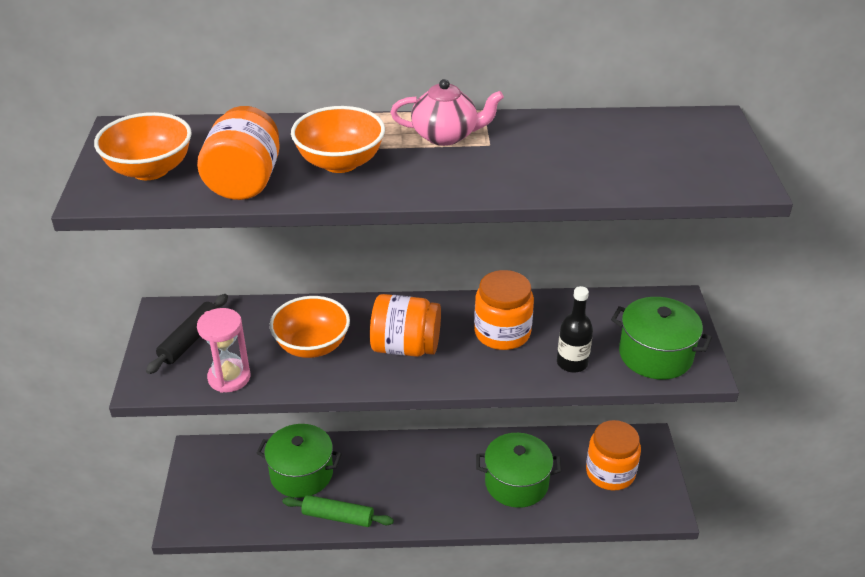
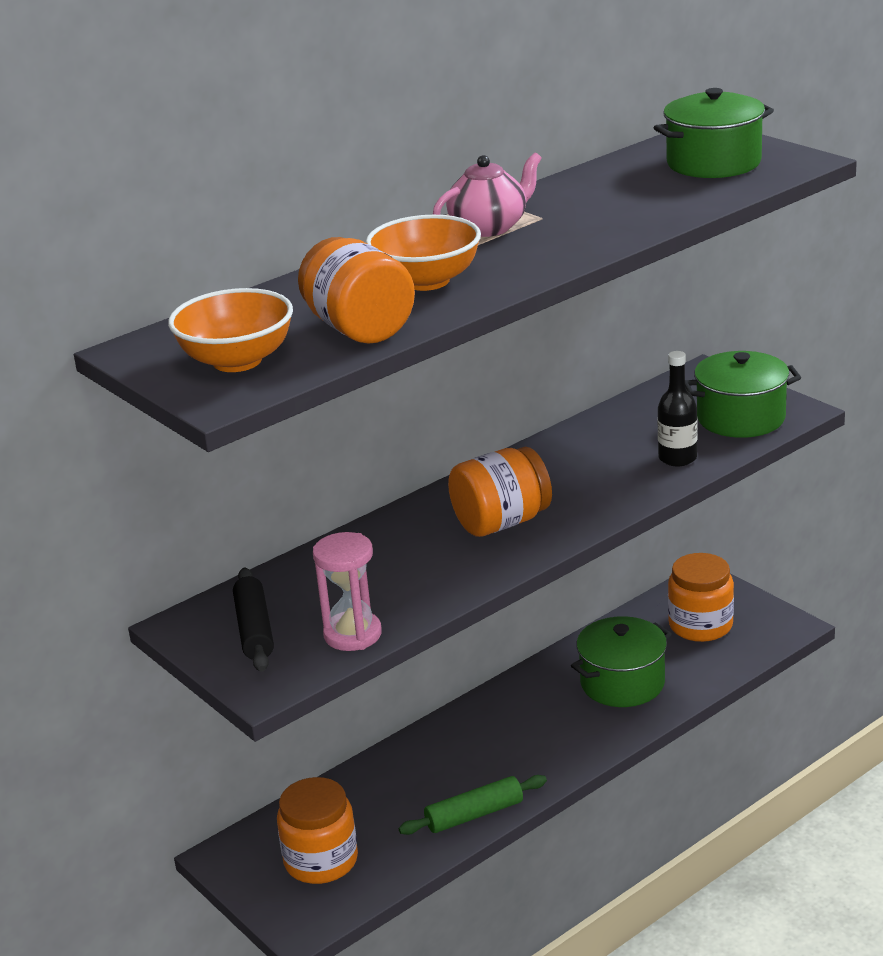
camera: 35 degrees left, 10 degrees down
(301, 473) = (381, 803): green pot -> green pot (713, 163)
(312, 346) = (402, 568): orange bowl -> none
(502, 333) = (579, 468): orange jar -> orange jar (321, 860)

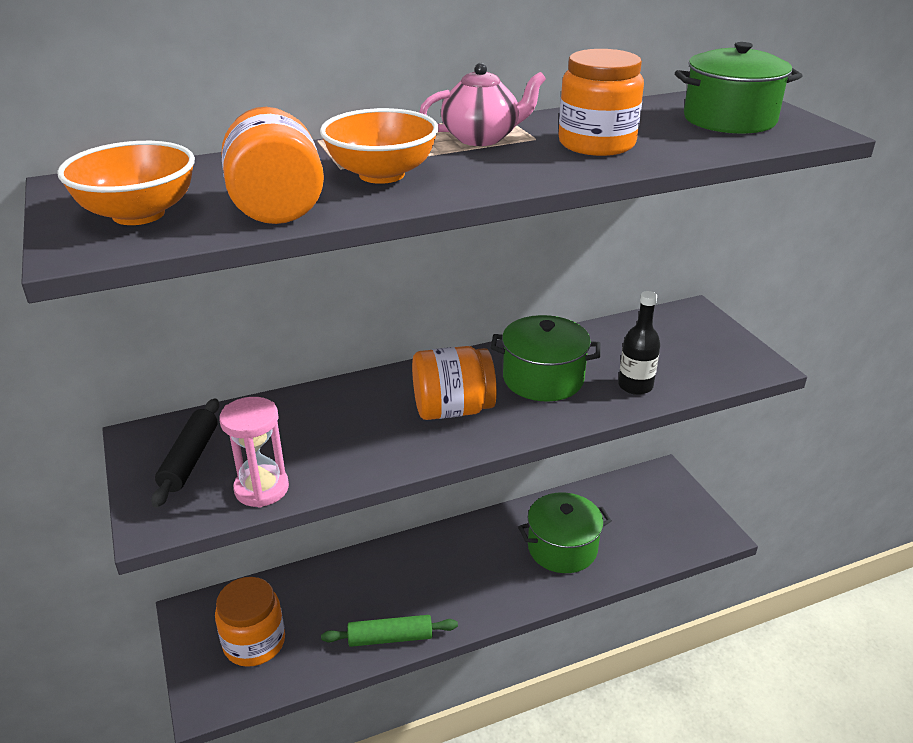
camera: 15 degrees right, 5 degrees up
(700, 625) = (646, 513): orange jar -> orange jar (596, 144)
(741, 418) = (708, 361): green pot -> green pot (543, 379)

